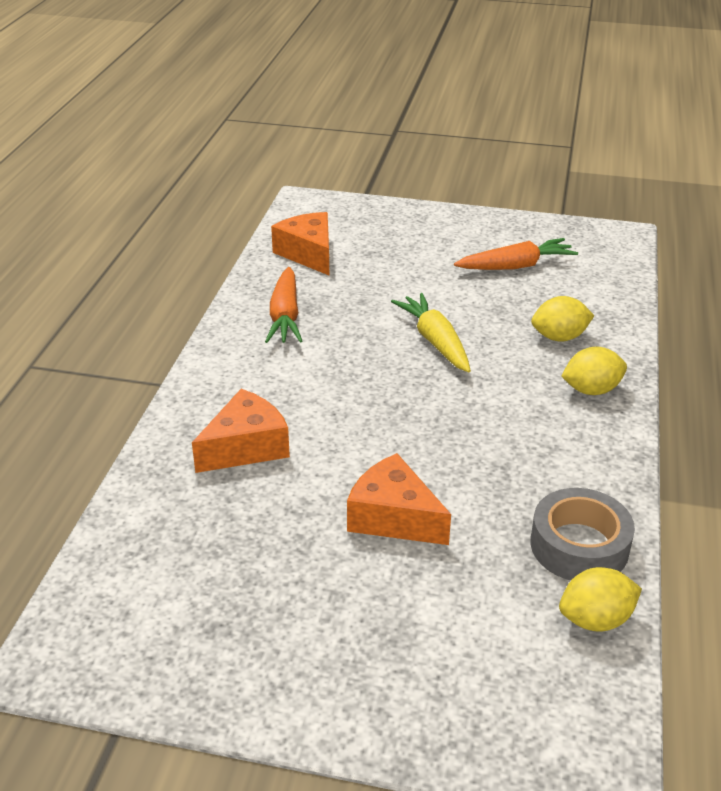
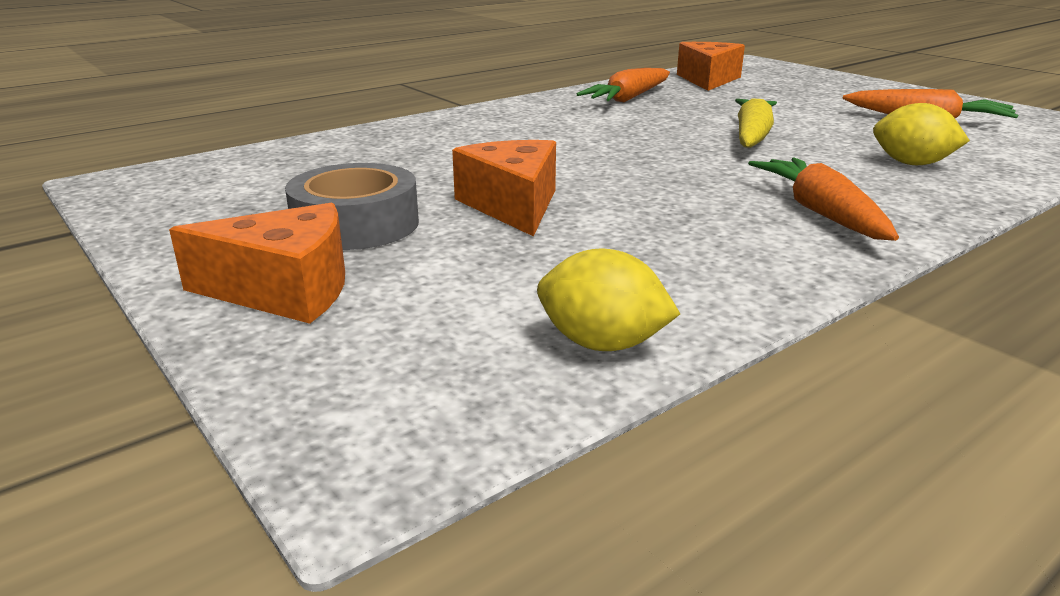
camera: 40 degrees right, 10 degrees down
(246, 447) = (465, 140): orange cheese -> orange cheese (285, 290)
(567, 427) = (820, 213): none -> orange carrot
(579, 546) = (685, 287): grey tape -> grey tape (356, 224)
(591, 390) = (898, 200): yellow lemon -> none

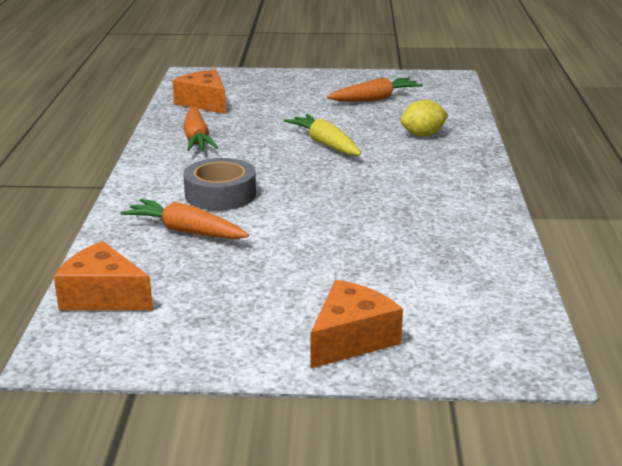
camera: 50 degrees left, 0 degrees up
(356, 224) = (285, 294): grey tape -> grey tape (220, 194)
(513, 205) = (326, 244): orange cheese -> orange cheese (103, 296)
(602, 344) = (505, 285): yellow lemon -> none
(820, 213) = (446, 183): orange carrot -> orange carrot (185, 231)

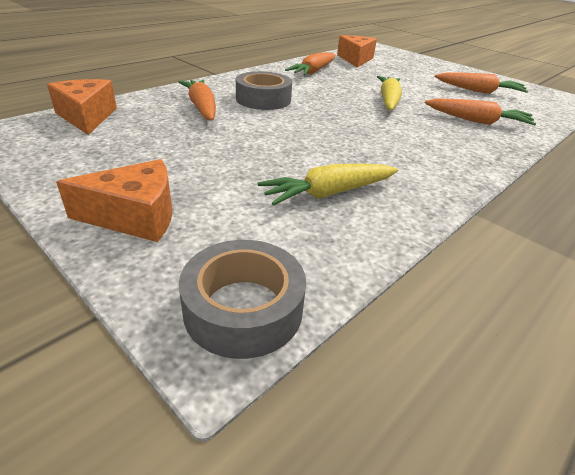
camera: 40 degrees right, 10 degrees up
(423, 135) = (477, 121): yellow lemon -> orange carrot
(434, 251) = (328, 193): none -> yellow carrot
(517, 342) = (243, 308): none -> grey tape

